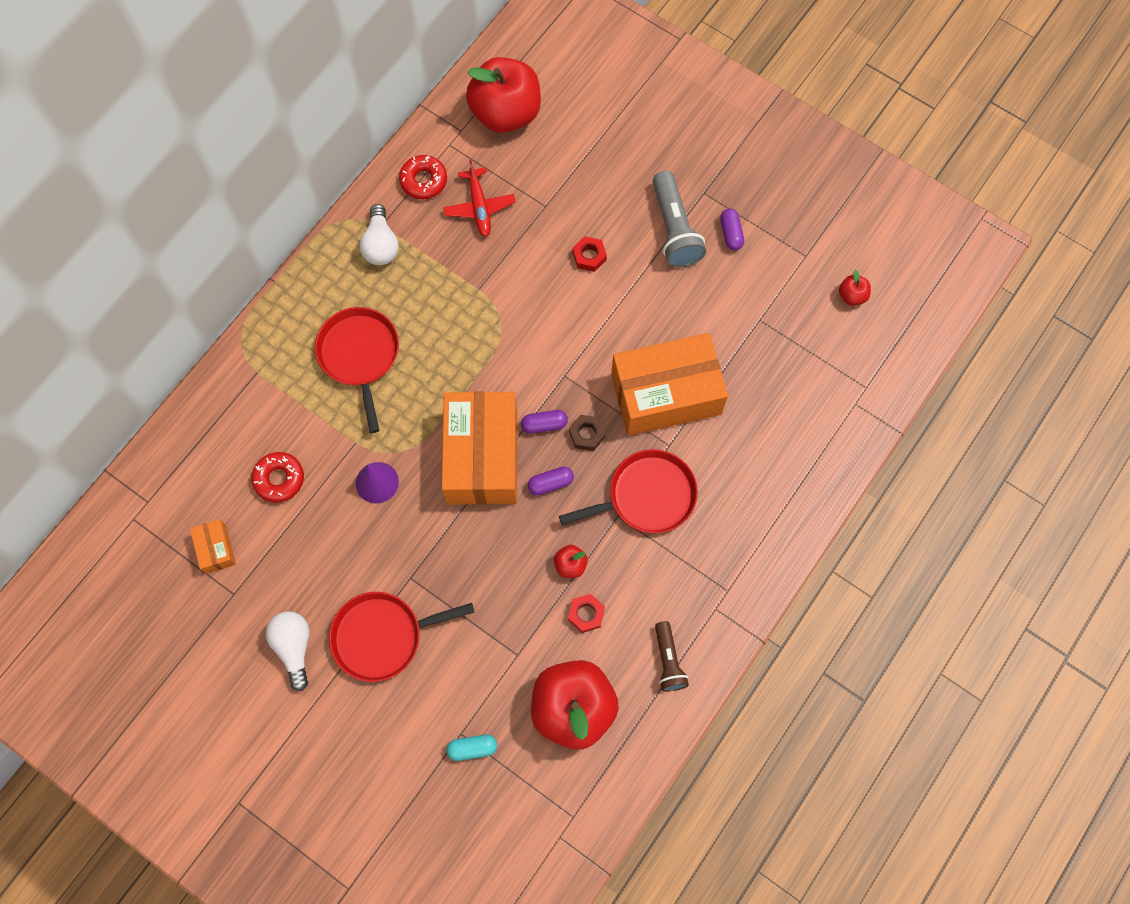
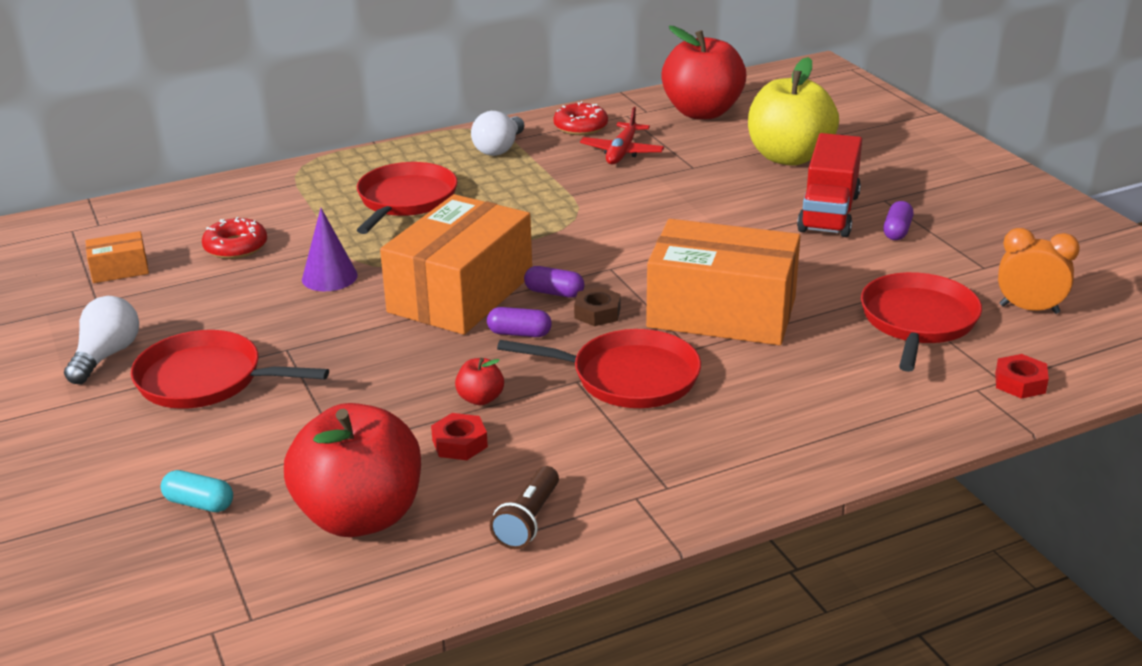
camera: 30 degrees right, 40 degrees down
(216, 549) = (119, 269): orange box -> orange box turned 60 degrees clockwise
(589, 256) = (713, 205): red nut -> red nut (1020, 383)
(608, 158) = (789, 157): none -> yellow apple
(674, 229) = (829, 213): grey flashlight -> red truck
(791, 344) = (917, 321): none -> red pan
(852, 296) = (1029, 309): red apple -> orange clock

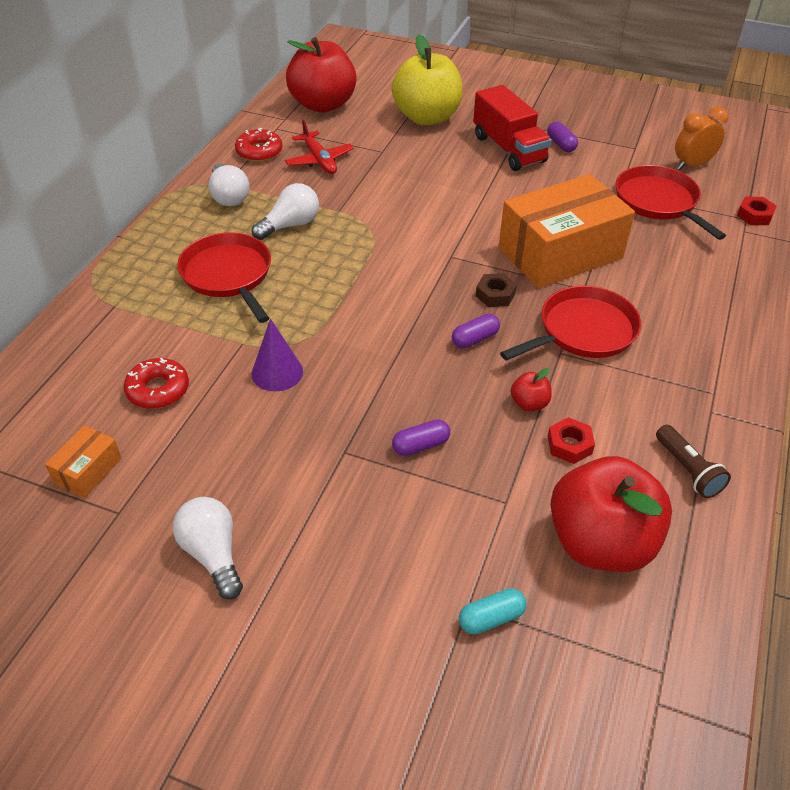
camera: 45 degrees left, 15 degrees up
(205, 380) = (328, 518): red pan -> none
(461, 293) = (390, 330): orange box -> none
(513, 188) = (290, 225): none -> white light bulb
(554, 293) = (447, 295): purple capsule -> purple capsule (420, 445)

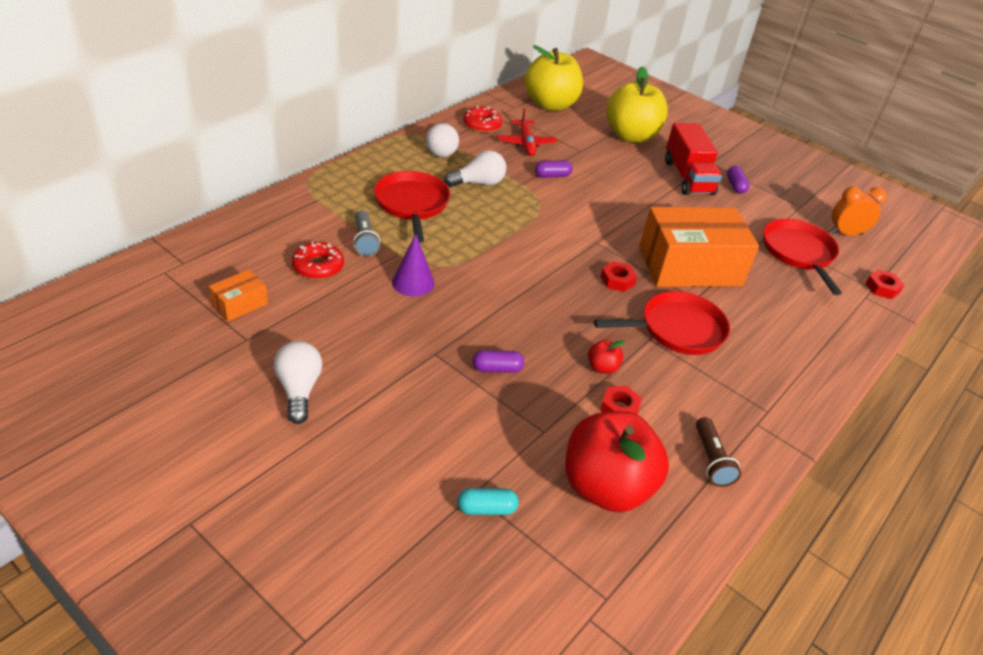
camera: 15 degrees right, 5 degrees down
(196, 339) = (364, 241): none -> grey flashlight
(323, 105) = (550, 105): red apple -> yellow apple
(475, 339) = (582, 307): purple capsule -> purple capsule (552, 176)
(495, 295) = (617, 280): brown nut -> red nut

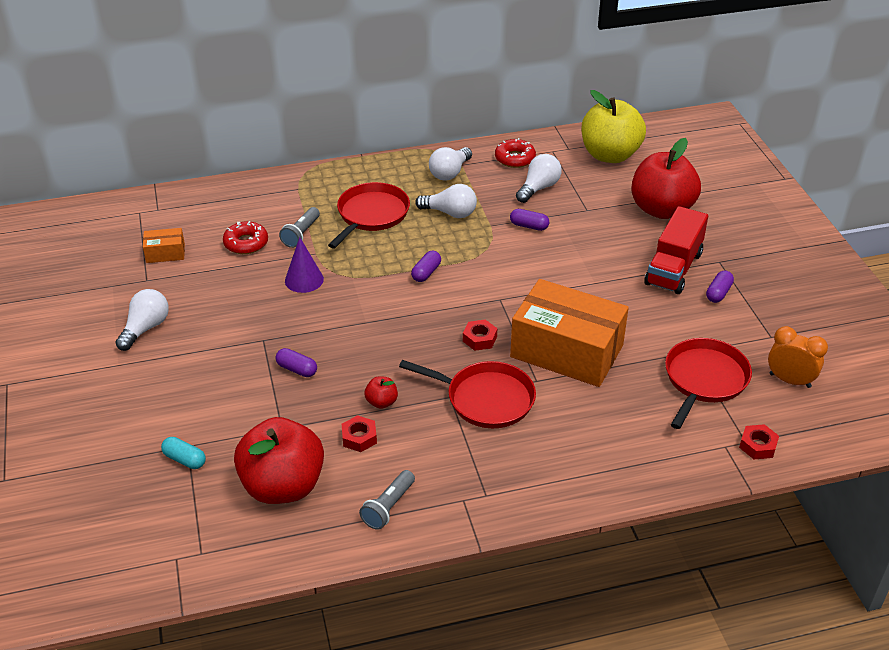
camera: 40 degrees right, 0 degrees up
(514, 240) = (426, 273): none -> purple capsule
(526, 143) = (538, 188): red plane -> white light bulb
(631, 136) = (661, 209): yellow apple -> red apple
(711, 460) = (388, 507): brown flashlight -> grey flashlight

